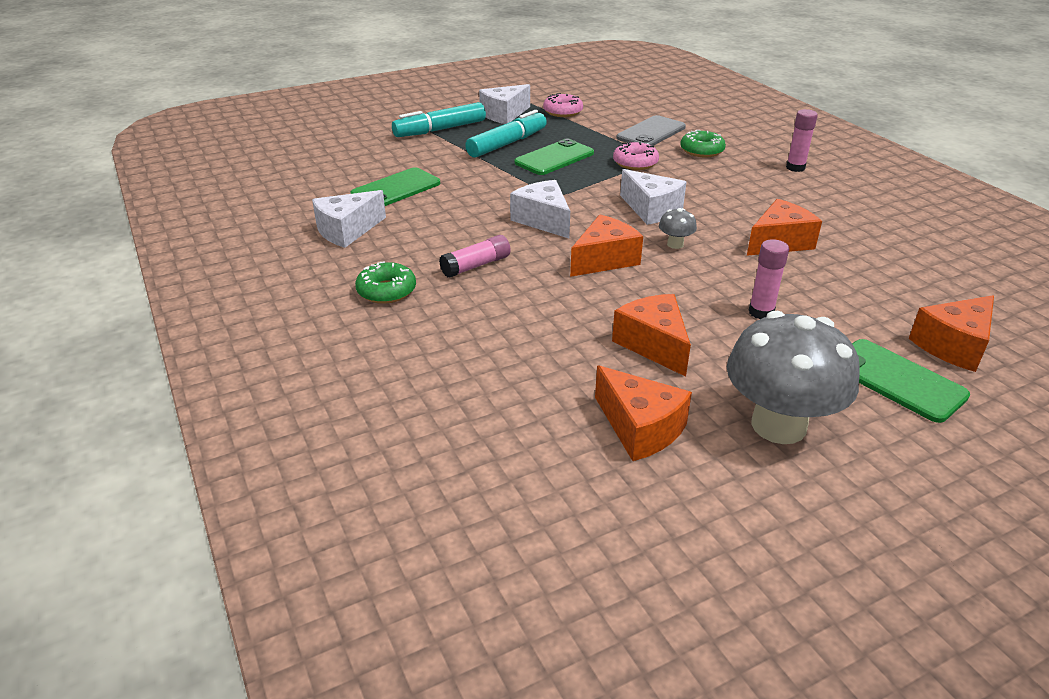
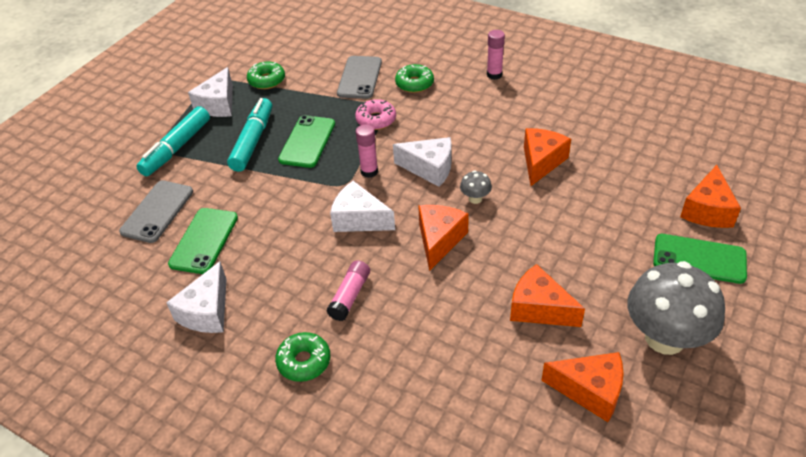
camera: 30 degrees left, 10 degrees up
(381, 160) = (157, 211): none -> grey phone
(562, 112) = (267, 80): pink donut -> green donut
(761, 312) = (581, 239): pink glue stick -> pink glue stick (369, 171)

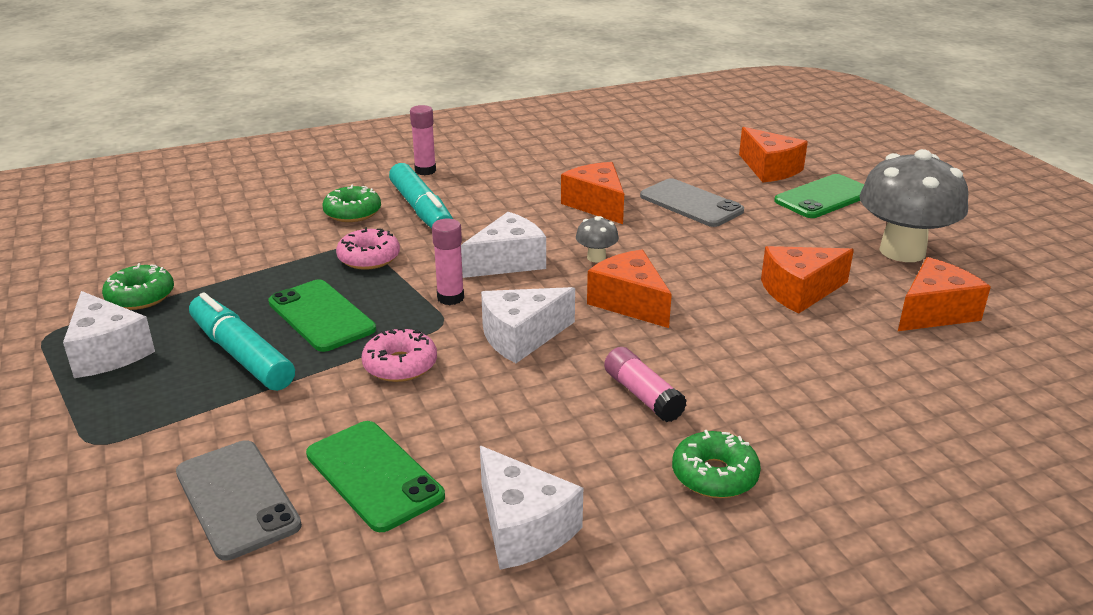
camera: 55 degrees left, 15 degrees down
(176, 148) = (127, 425): turquoise marker -> turquoise marker (421, 210)
(292, 194) = (400, 365): none -> pink donut
(359, 77) = (273, 237): grey phone -> grey phone (691, 204)

